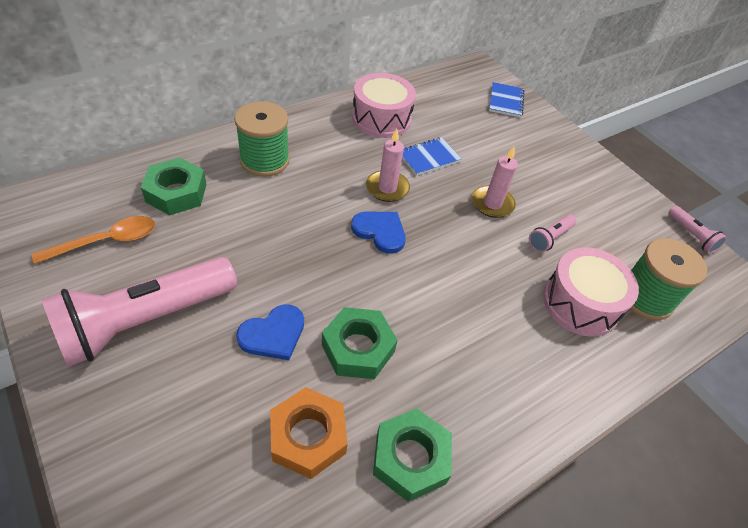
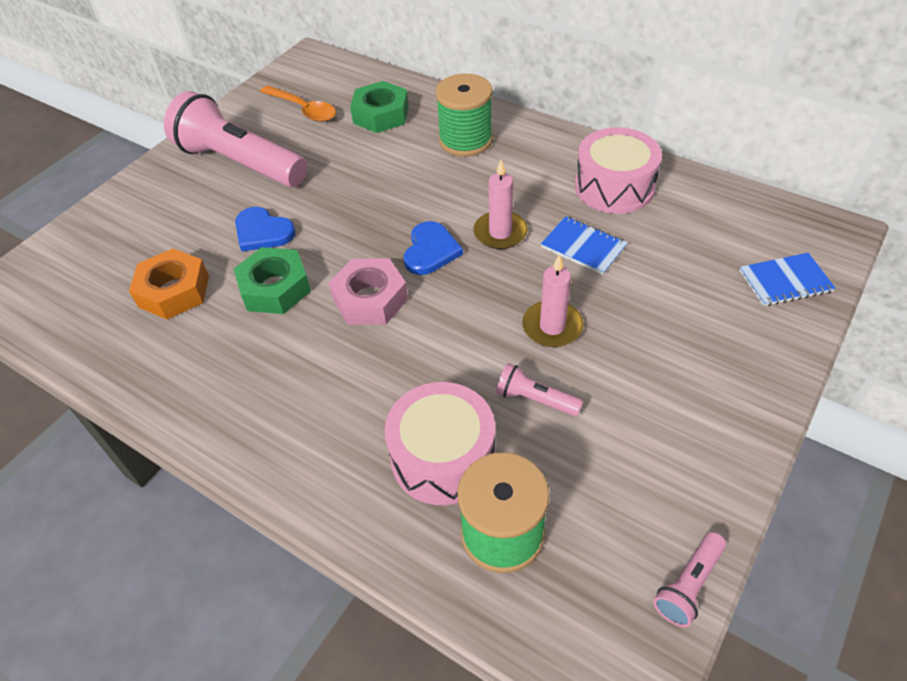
camera: 75 degrees right, 0 degrees up
(410, 458) = (176, 362): green nut -> none
(411, 287) = (370, 299): none -> pink nut

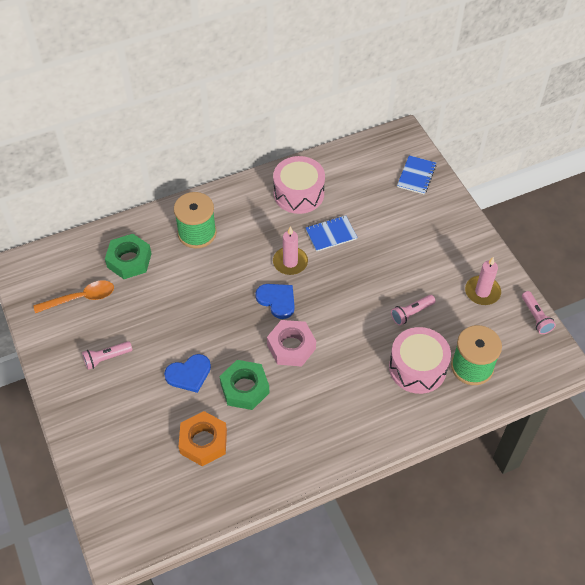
camera: 60 degrees left, 5 degrees up
(240, 163) = (106, 358): pink flashlight -> pink flashlight, size x0.43
(552, 326) = (373, 280): pink candle -> pink candle (482, 292)

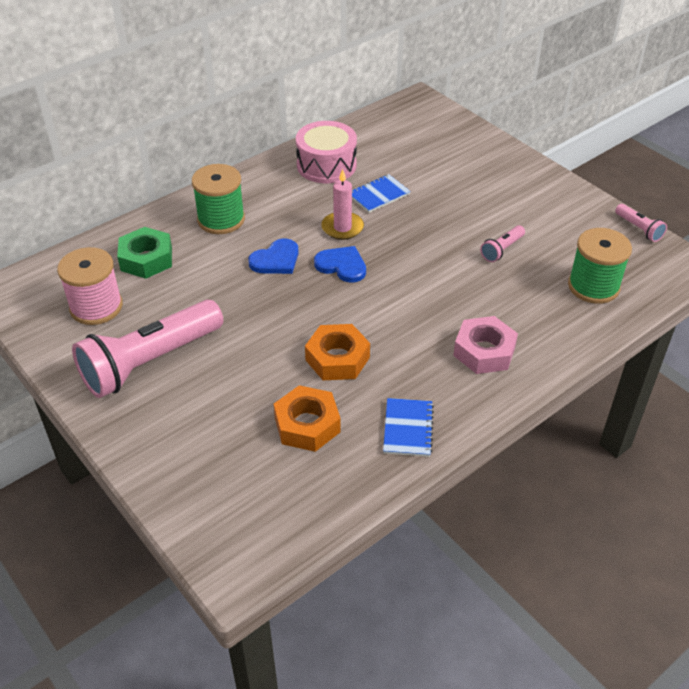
camera: 15 degrees left, 10 degrees down
(80, 298) = (96, 307): orange spoon -> pink spool
(106, 358) = (150, 362): pink flashlight -> pink flashlight, size x2.35
(189, 374) = (262, 358): blue heart -> blue heart (276, 260)
(244, 388) = (337, 358): green nut -> orange nut
(291, 347) = (377, 307): pink nut -> pink nut (484, 351)
(416, 176) = (450, 130): blue notebook -> blue notebook (408, 428)
(417, 368) = (533, 299): pink drum -> none
(482, 292) = (570, 217): pink candle -> none

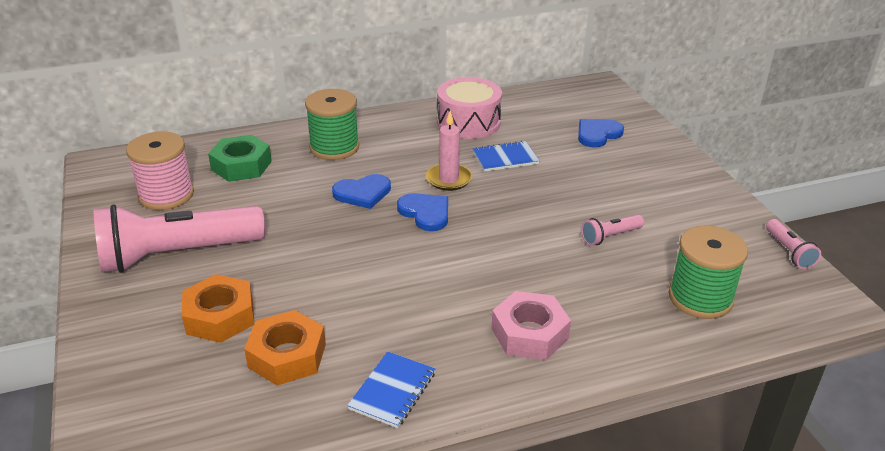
camera: 20 degrees right, 10 degrees down
(337, 358) = (362, 299): orange nut -> orange nut (220, 316)
(443, 152) = (597, 134): none -> blue heart

